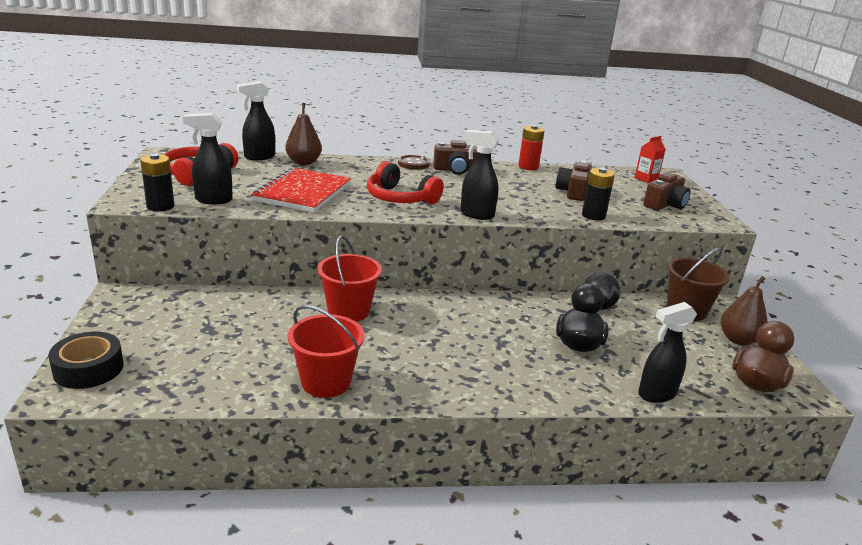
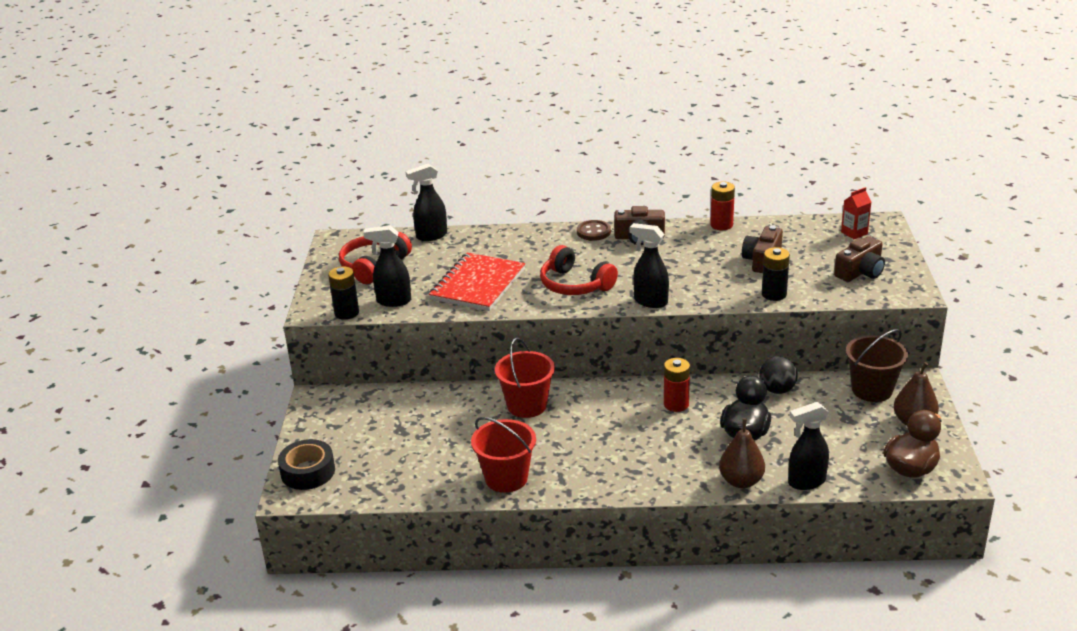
camera: 10 degrees right, 5 degrees up
(303, 163) = (477, 240): brown pear -> brown pear (741, 481)
(502, 315) = (676, 404): none -> red battery

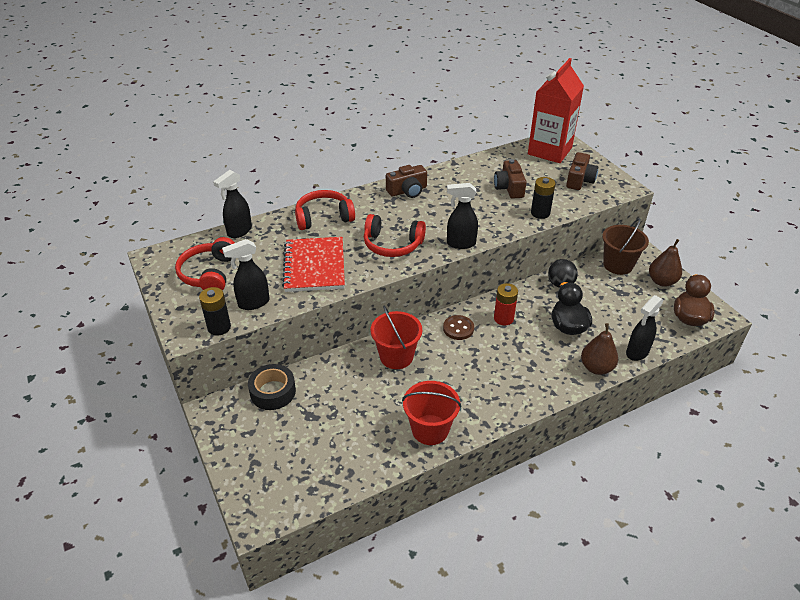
camera: 30 degrees left, 10 degrees up
(308, 472) = (257, 489): black tape -> black tape (273, 392)
(526, 242) = (323, 217): none -> red headphones
(593, 232) = (369, 194): brown button -> brown button (458, 328)
(721, 225) = (457, 166): red battery -> none
(854, 233) = (549, 151): red carton -> red carton, size x2.49

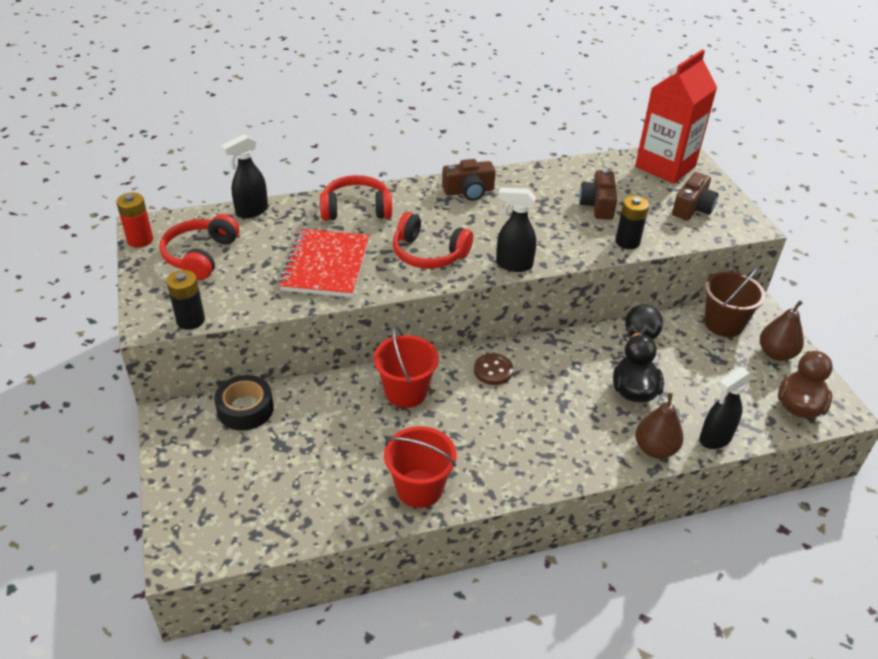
camera: 10 degrees right, 0 degrees up
(253, 303) = (239, 298): black spray bottle -> none
(503, 318) = (554, 367): red battery -> red battery (140, 240)

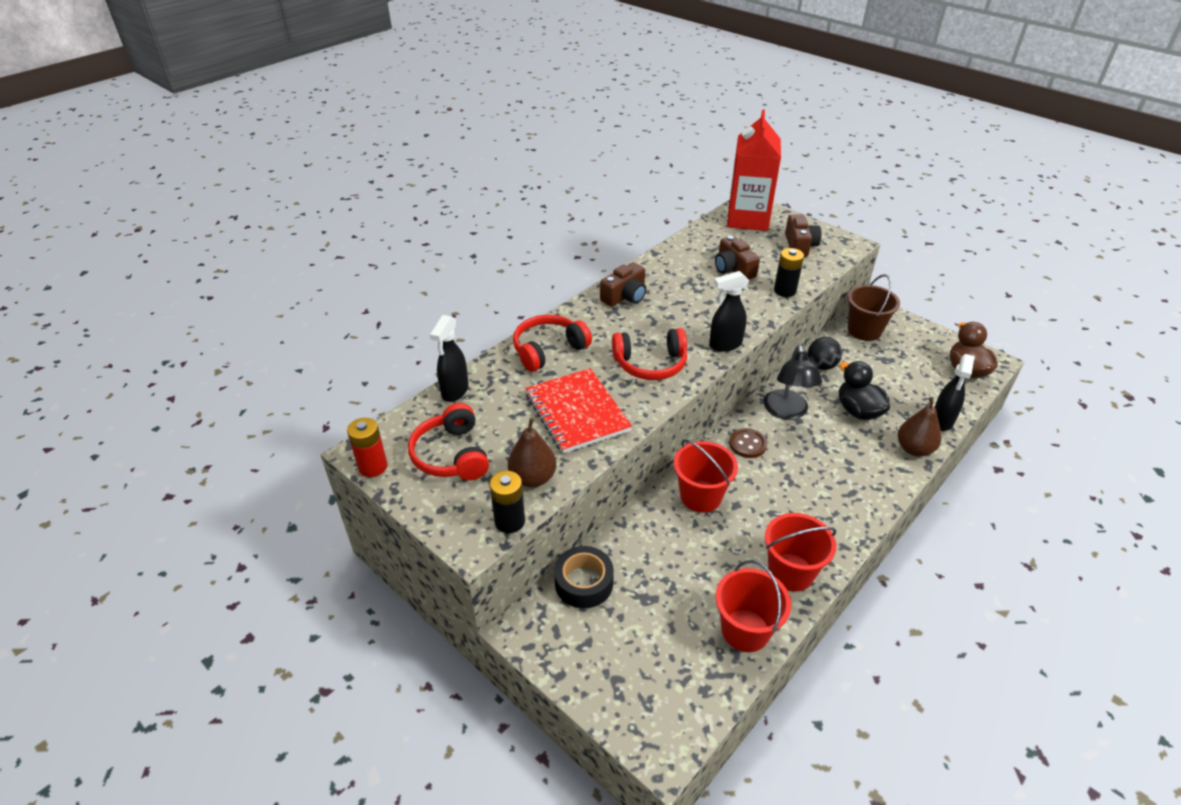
camera: 30 degrees left, 0 degrees up
(332, 510) = (745, 630): none -> red bucket
(560, 360) = (787, 412): none -> black lamp
(776, 354) = (916, 338): brown pear -> brown pear (533, 478)

